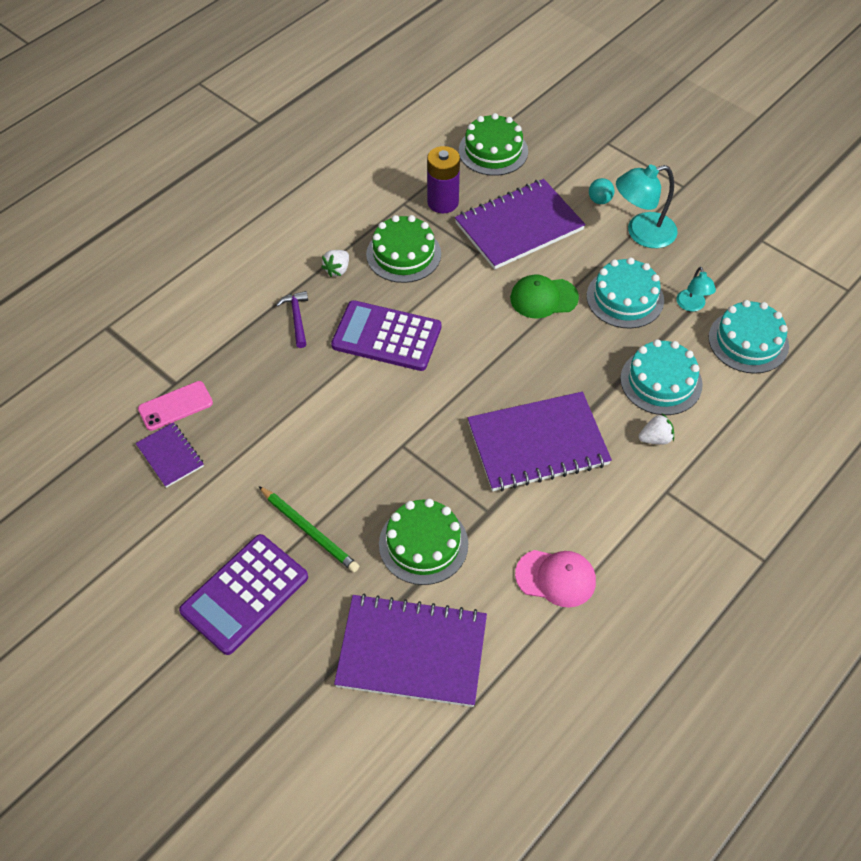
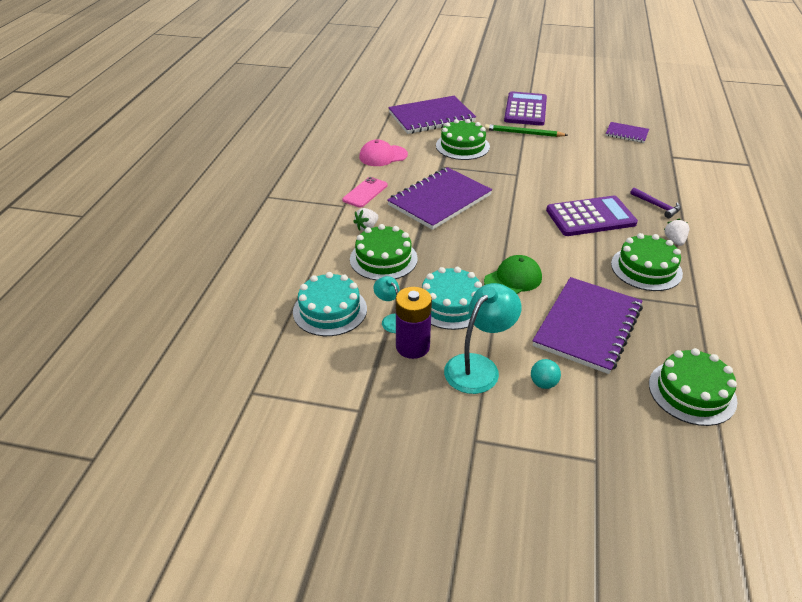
camera: 150 degrees right, 15 degrees down
(175, 406) = (655, 149): pink phone -> pink phone (365, 192)
(443, 202) = (670, 320): purple battery -> purple battery (412, 346)
(661, 381) = (383, 259): turquoise cake -> green cake

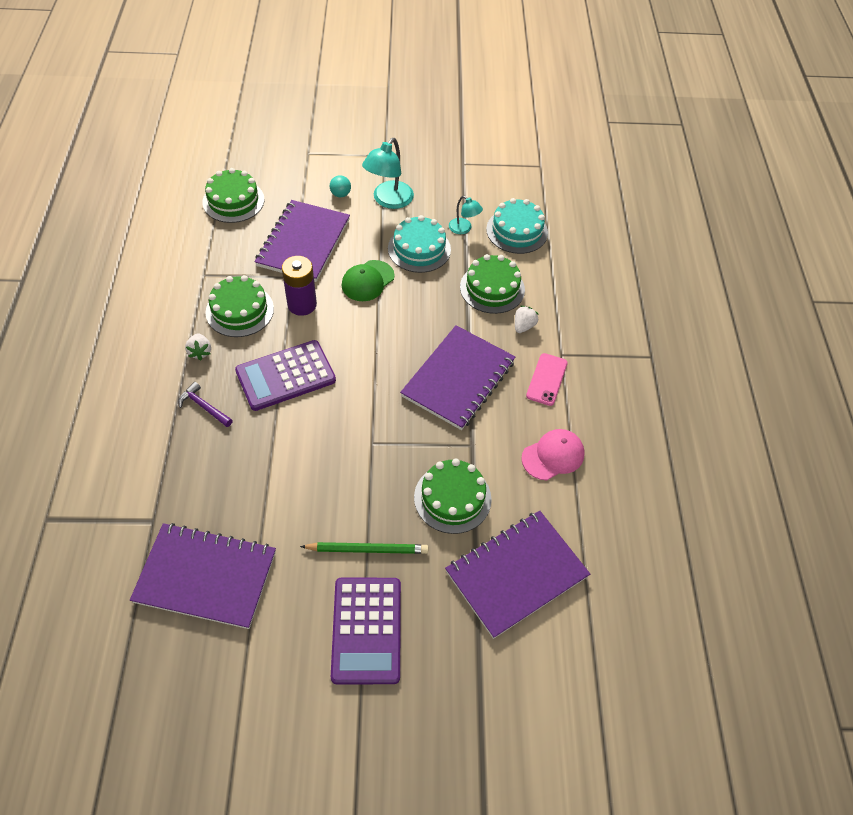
camera: 165 degrees right, 15 degrees up
(412, 346) = (441, 209): purple battery -> purple battery (302, 304)
(626, 134) = (206, 577): purple notebook -> purple notebook, size x1.99

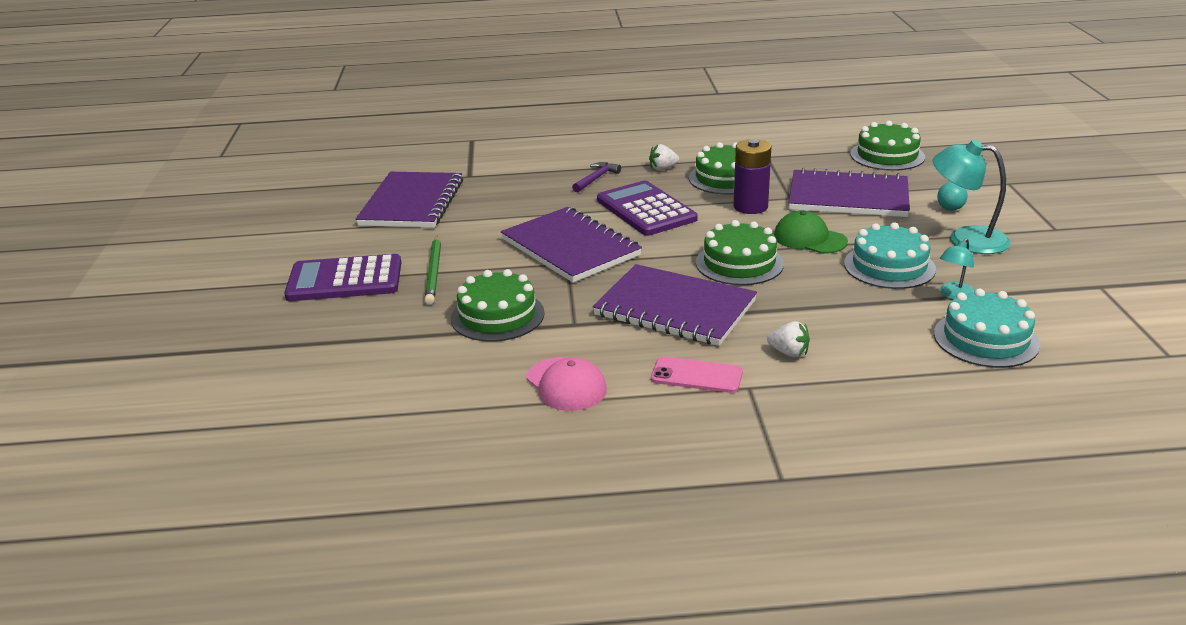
camera: 90 degrees right, 25 degrees down
(492, 288) = (849, 324): green cake -> green cake (739, 263)
(516, 574) = (394, 363): purple notebook -> purple notebook (570, 247)

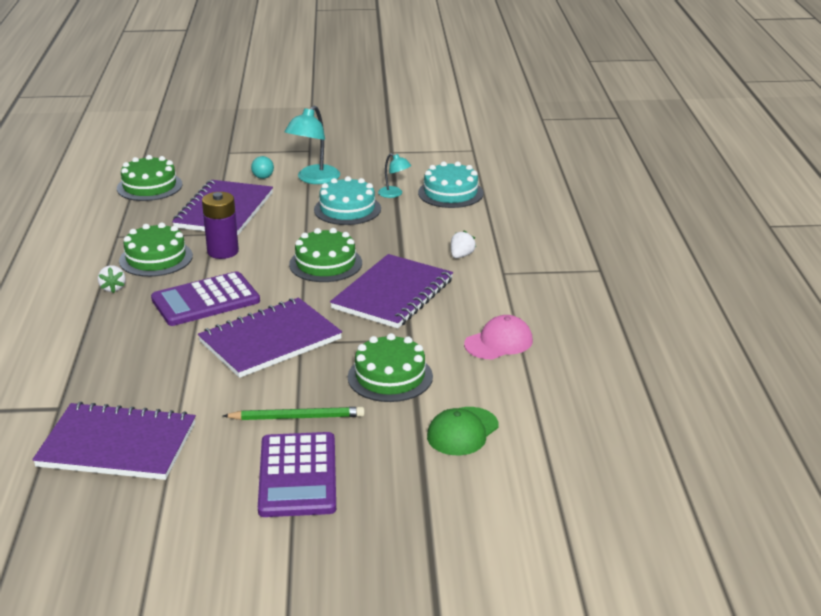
camera: 90 degrees left, 0 degrees up
(596, 179) = (116, 325): purple hammer -> none
(696, 375) = (488, 290): pink phone -> none
(809, 239) = (293, 233): green cap -> green cap (462, 431)

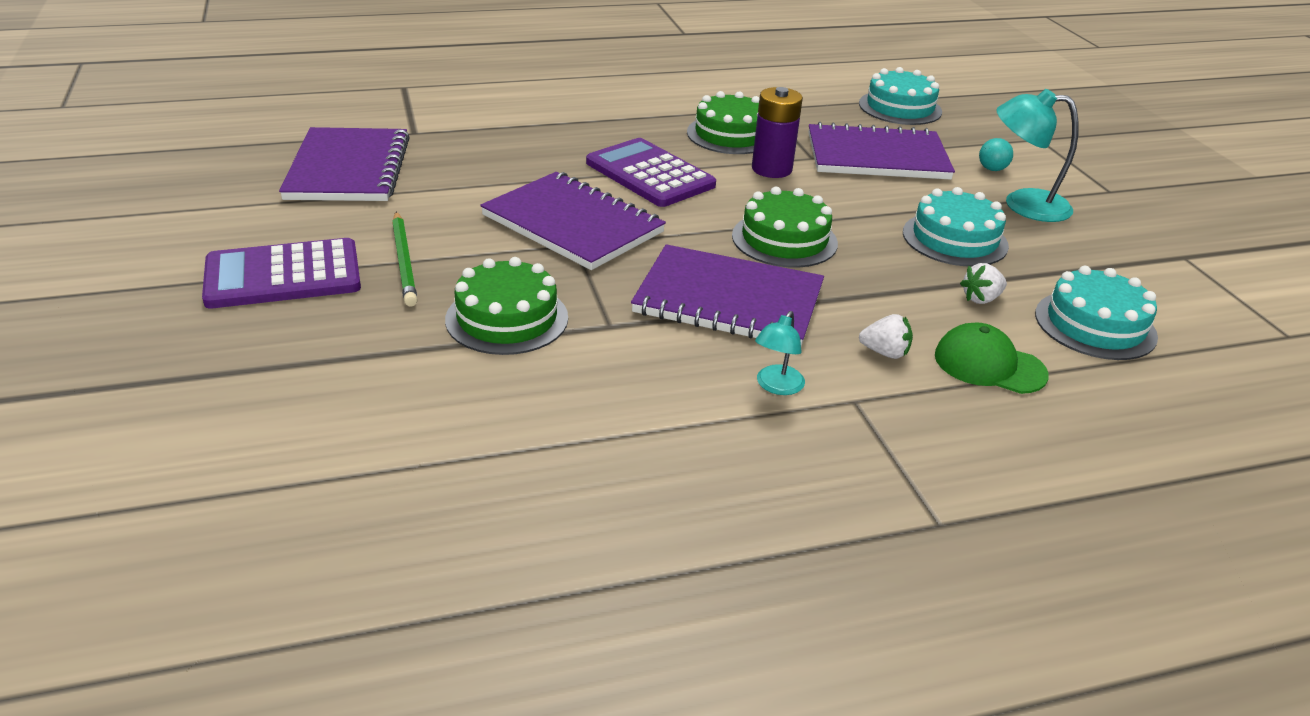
camera: 75 degrees right, 5 degrees up
(113, 288) = (652, 123): white strawberry -> white strawberry (981, 299)
(149, 186) = (900, 107): green cake -> turquoise cake
(394, 194) = (1039, 273): turquoise lamp -> turquoise lamp (776, 386)
(462, 431) = (375, 392): green cap -> green cap (989, 365)
(499, 342) = (627, 410): pink cap -> none

